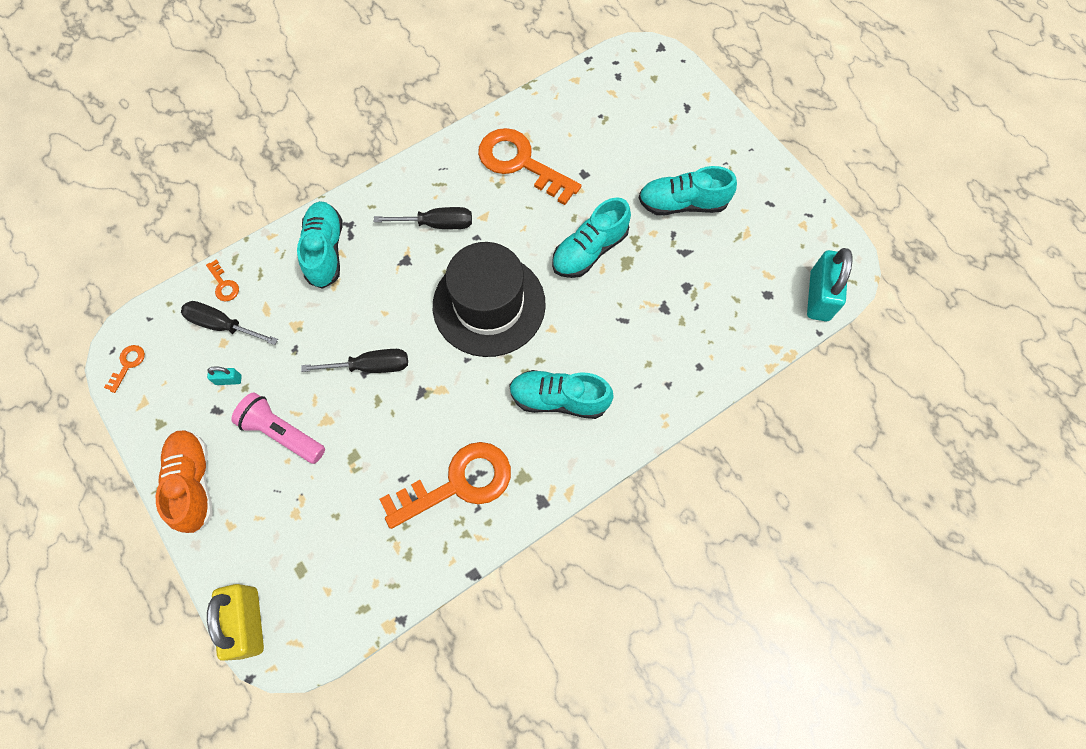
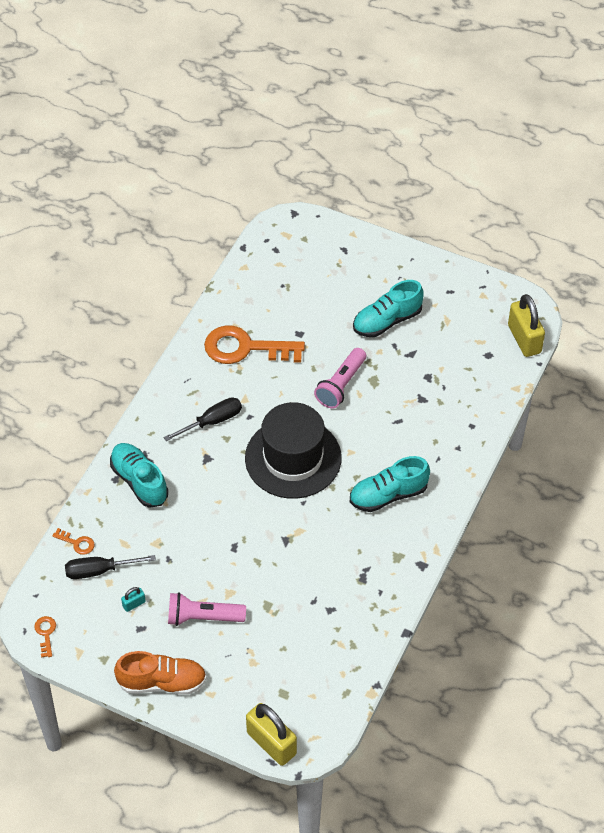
camera: 30 degrees left, 15 degrees down
(193, 483) = (162, 682): orange shoe -> orange shoe turned 135 degrees clockwise
(370, 366) = (235, 542): black screwdriver -> none
(458, 483) = (355, 583): orange key -> none
(589, 250) = (341, 385): turquoise shoe -> pink flashlight
(819, 296) = (524, 339): turquoise padlock -> yellow padlock

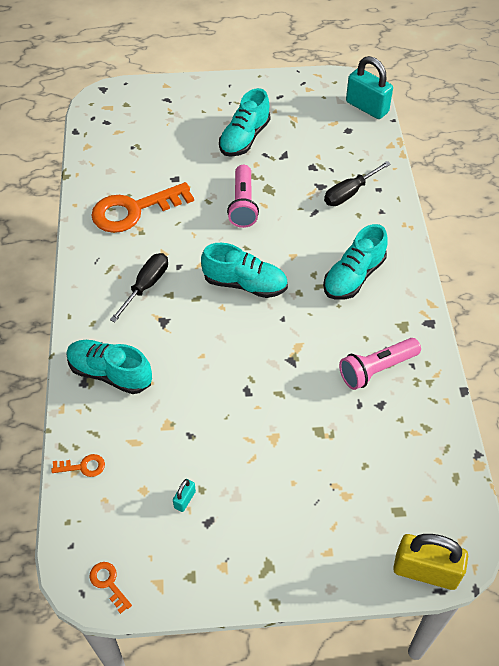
camera: 30 degrees left, 0 degrees up
(100, 570) = (126, 483): black screwdriver -> black screwdriver (350, 193)
(162, 682) = (270, 568): orange shoe -> none
(203, 617) = (265, 476): pink flashlight -> pink flashlight (376, 369)
(293, 458) = (245, 284): black hat -> turquoise shoe
(524, 339) = (367, 107): yellow padlock -> turquoise padlock

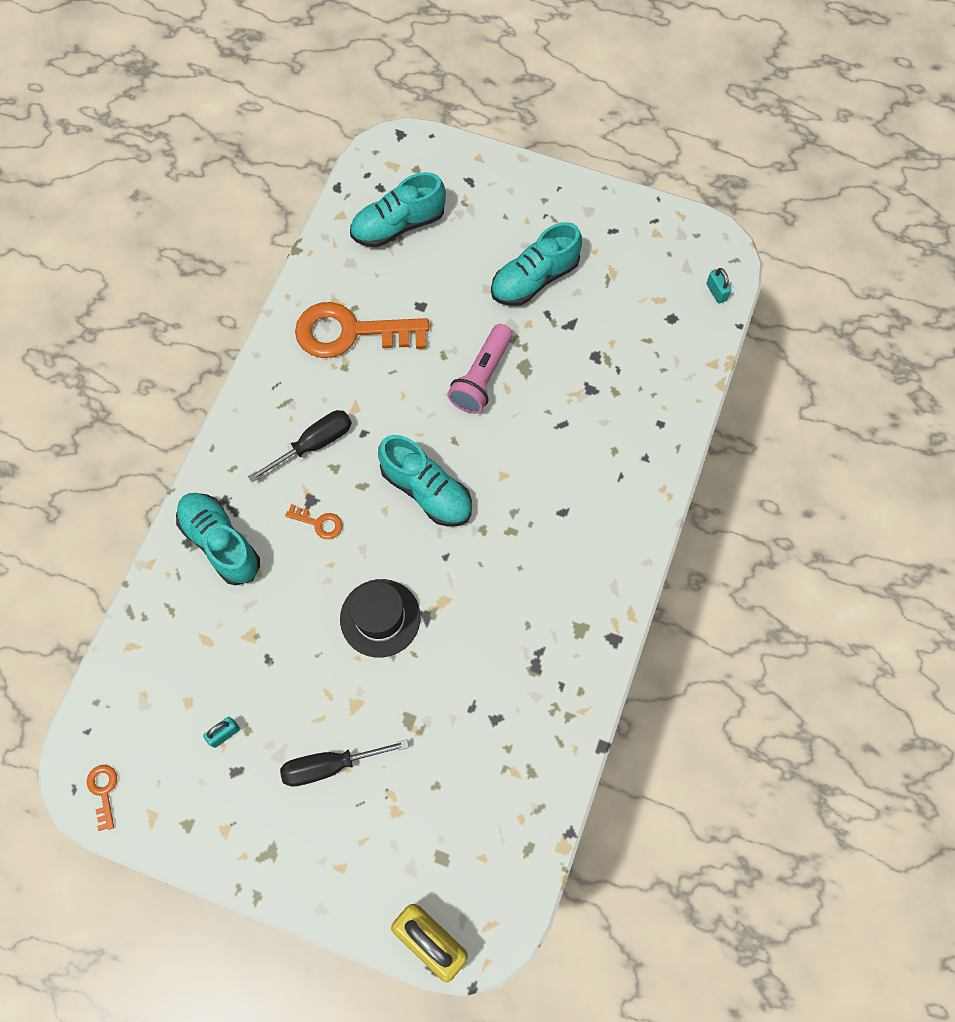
camera: 25 degrees right, 15 degrees up
(83, 466) = (140, 645): orange key -> orange key (319, 523)
(259, 374) = (380, 618): none -> black hat
(350, 193) = (621, 414): black screwdriver -> black screwdriver (331, 765)
(353, 276) = (559, 536): turquoise shoe -> turquoise shoe (398, 225)
(367, 107) = (716, 292): turquoise padlock -> turquoise padlock, size x0.44
(376, 369) = (516, 672): pink flashlight -> none

